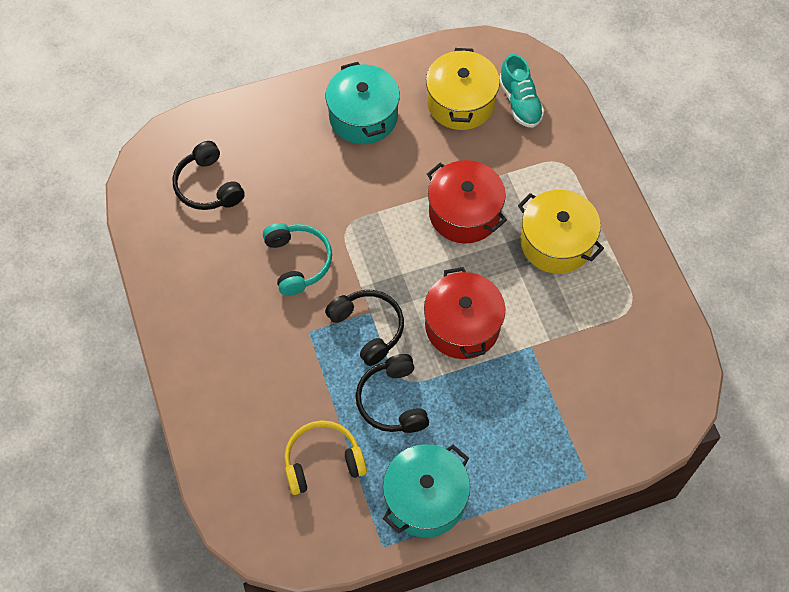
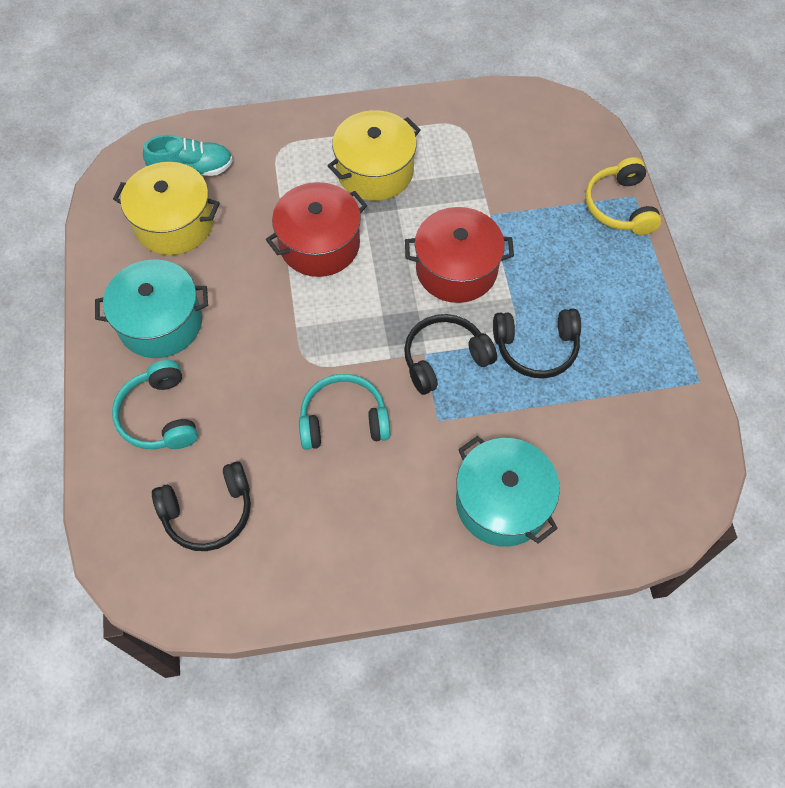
camera: 80 degrees left, 0 degrees up
(281, 136) = (160, 415): none -> turquoise headphones
(323, 461) = (600, 427): yellow headphones -> yellow headphones (620, 206)
(425, 498) = (648, 335): turquoise pot -> turquoise pot (501, 502)

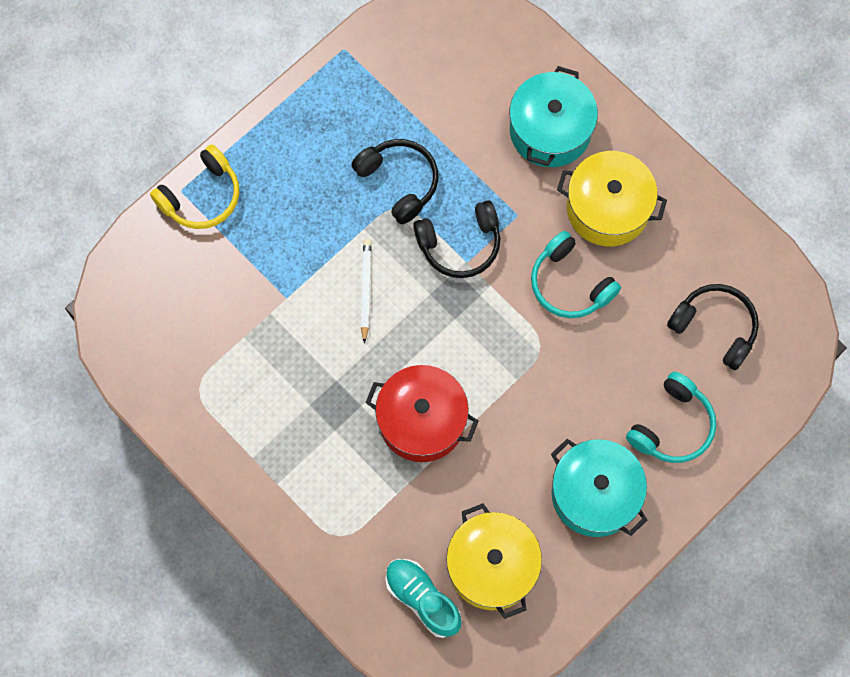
camera: 125 degrees left, 10 degrees up
(375, 171) = (307, 429): yellow pot -> yellow pot (607, 208)
(444, 359) = (460, 244): black headphones -> black headphones turned 45 degrees counterclockwise
(456, 269) = (366, 289): red pot -> white pencil

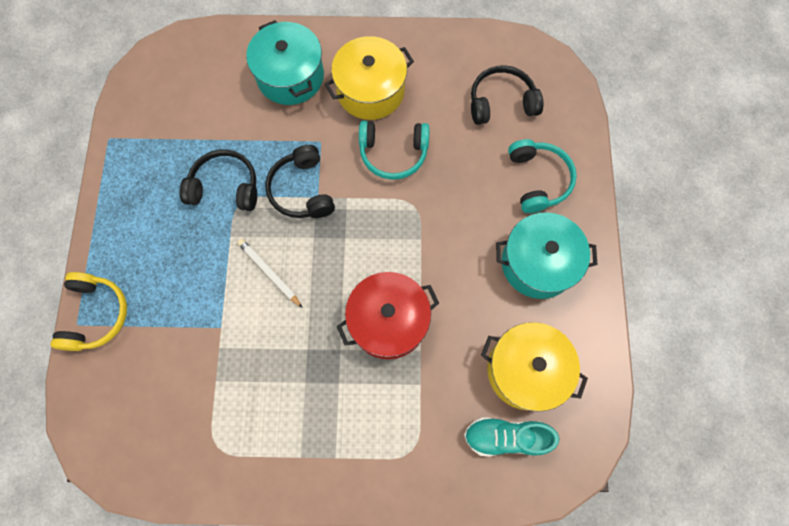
camera: 45 degrees left, 0 degrees up
(460, 244) = (302, 190): black headphones -> black headphones turned 135 degrees clockwise

